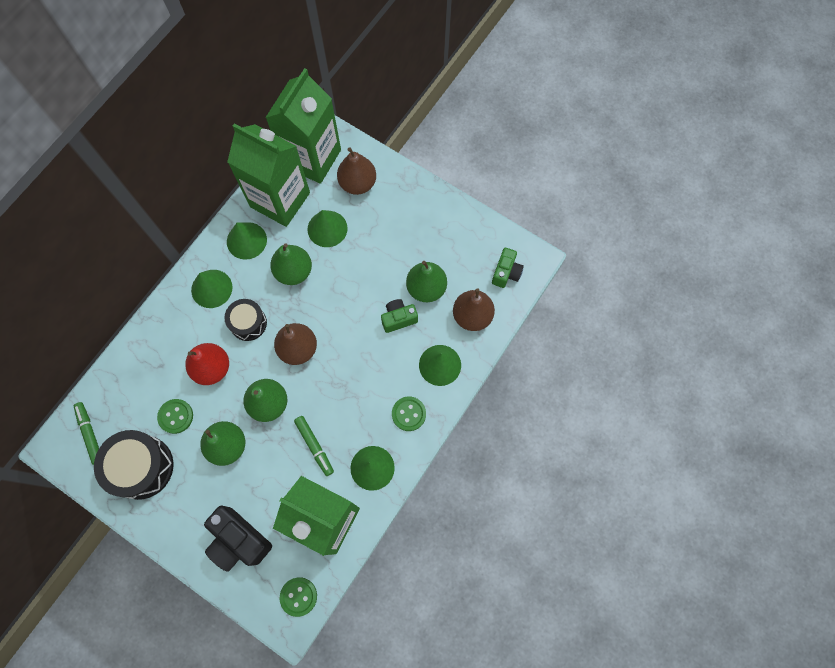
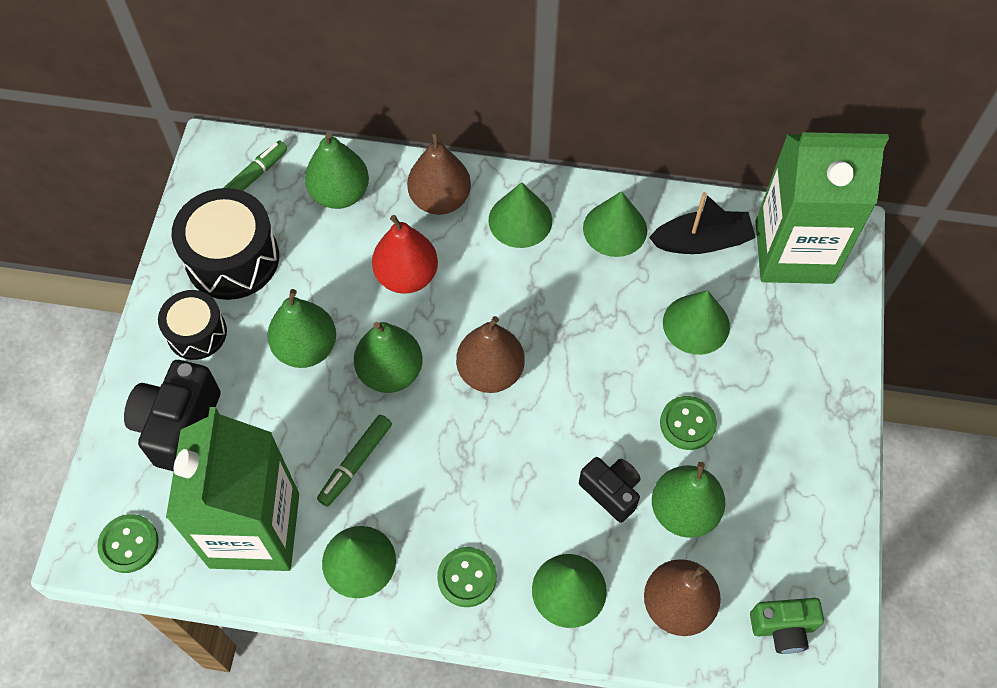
camera: 65 degrees right, 10 degrees down
(175, 416) = (318, 265): green button -> green button (687, 424)
(248, 323) = (494, 289): black drum -> black drum (197, 333)
(280, 200) = (702, 241): green carton -> black boat
(294, 271) = (603, 311): green pear -> green pear (340, 194)
(358, 183) = (794, 332): brown pear -> brown pear (440, 199)
(398, 319) = (611, 492): green camera -> black camera

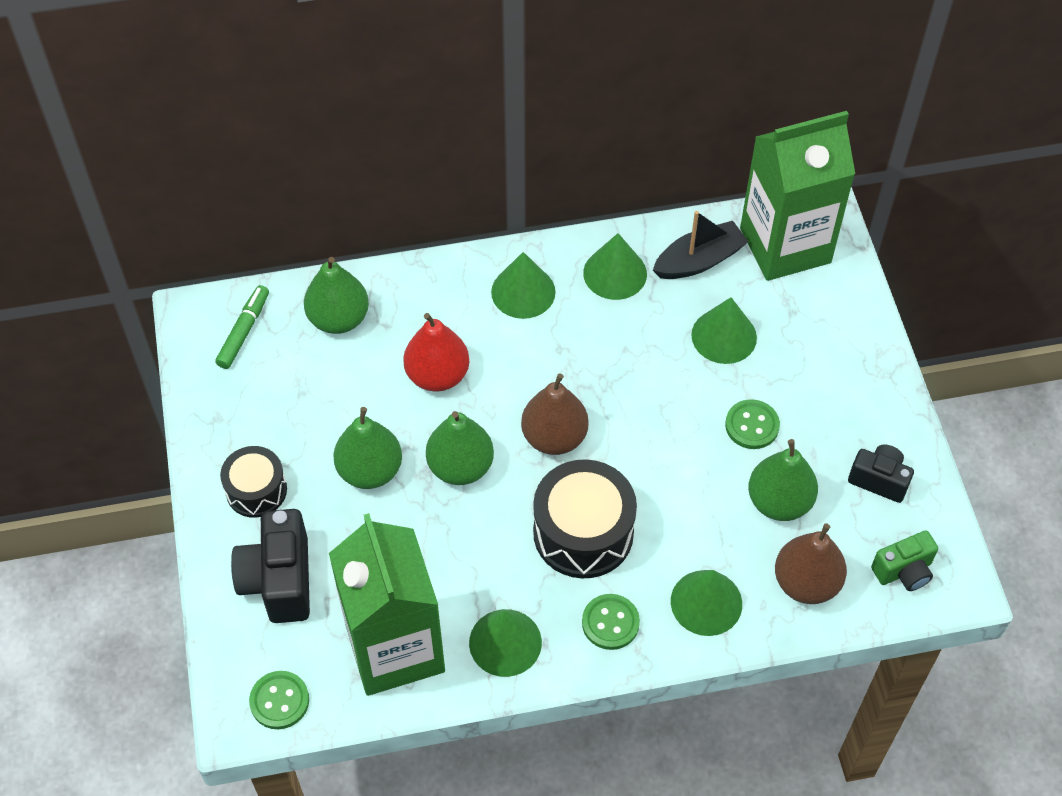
camera: 20 degrees left, 5 degrees down
(232, 258) = (259, 411): black drum -> black drum (583, 532)
(356, 463) = (464, 558): green marker -> none
(440, 199) = (438, 295): brown pear -> none
(611, 492) = (708, 506): black camera -> black camera (879, 480)

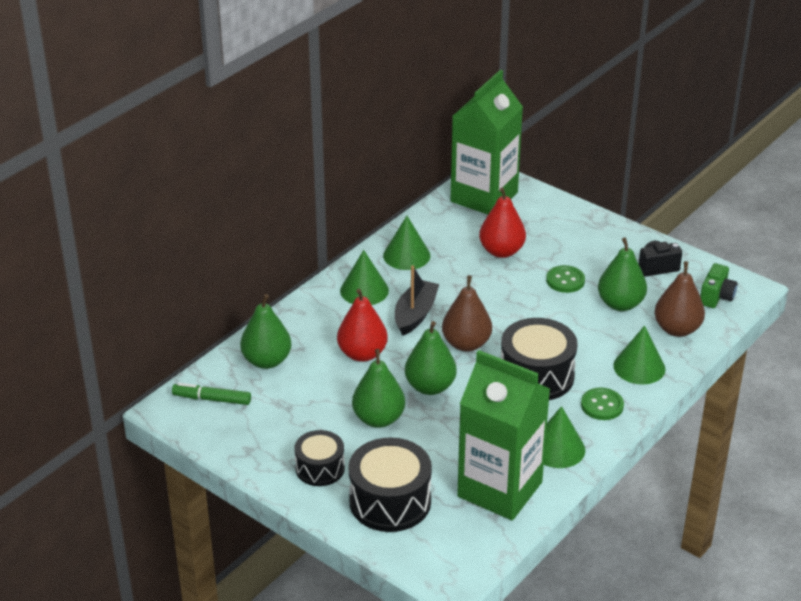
camera: 40 degrees left, 20 degrees down
(243, 331) = (212, 399): green marker -> green marker turned 60 degrees counterclockwise
(279, 580) = (390, 501): black camera -> black drum
(279, 701) = (464, 556): green button -> none
(699, 260) = (446, 226): black boat -> black boat (415, 314)
(724, 336) = (501, 251): green cone -> red pear

